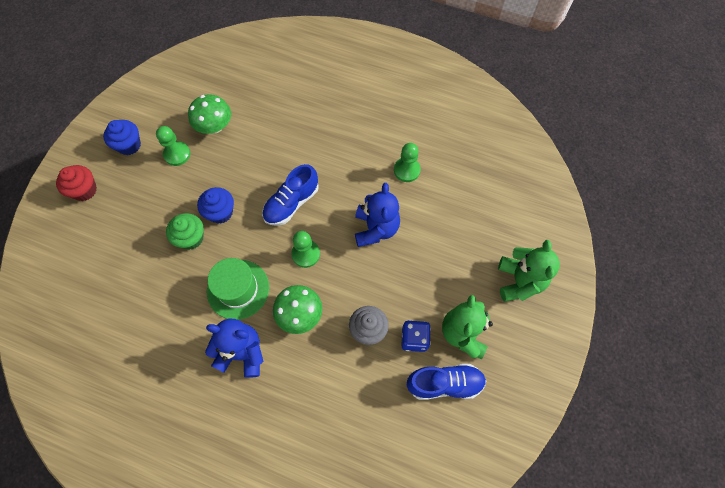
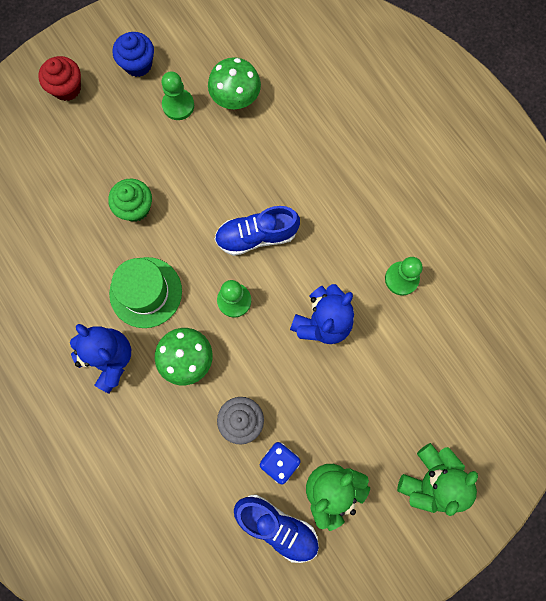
camera: 35 degrees right, 10 degrees up
(220, 212) = (180, 199): blue cupcake -> none

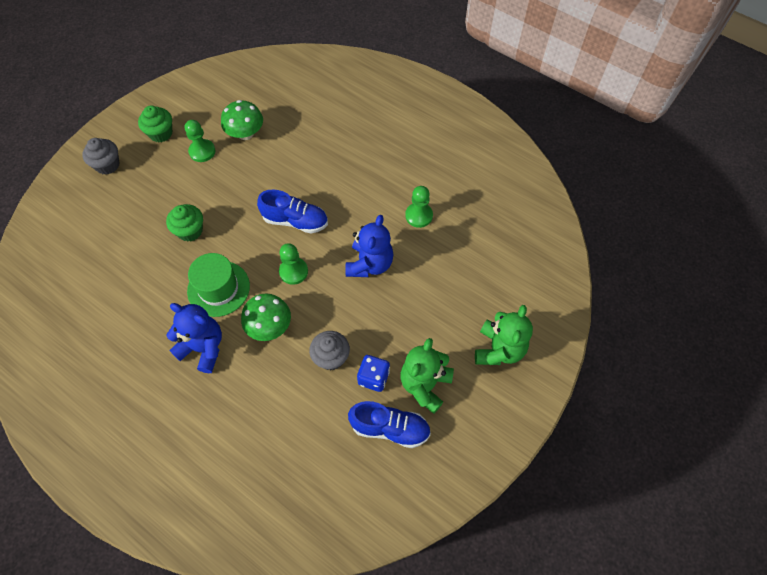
camera: 20 degrees left, 15 degrees down
(67, 88) = (107, 165): red cupcake -> grey cupcake
(138, 64) = (161, 133): blue cupcake -> green cupcake
(256, 236) = (295, 221): blue shoe -> blue shoe turned 135 degrees counterclockwise

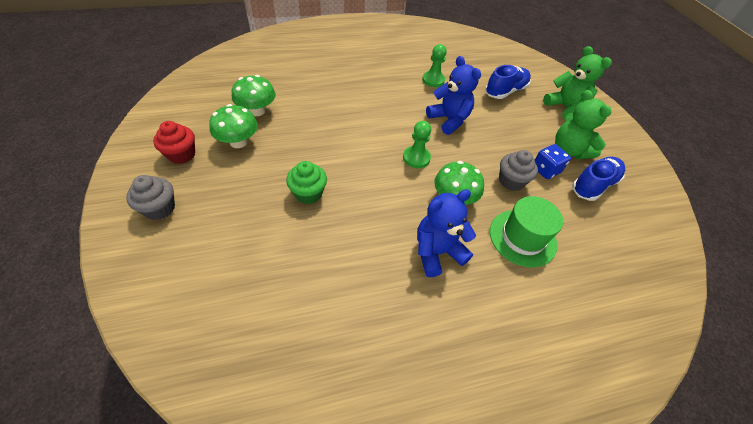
camera: 55 degrees left, 10 degrees down
(161, 133) = (181, 154): green cupcake -> red cupcake
(202, 151) = (238, 142): green pawn -> green mushroom
(218, 288) = (387, 208): green hat -> green hat (522, 237)
(295, 221) = (372, 132): blue shoe -> blue shoe (505, 91)

